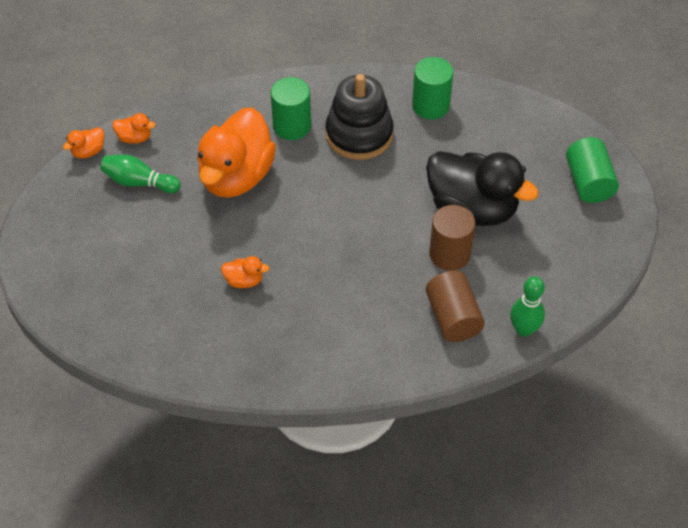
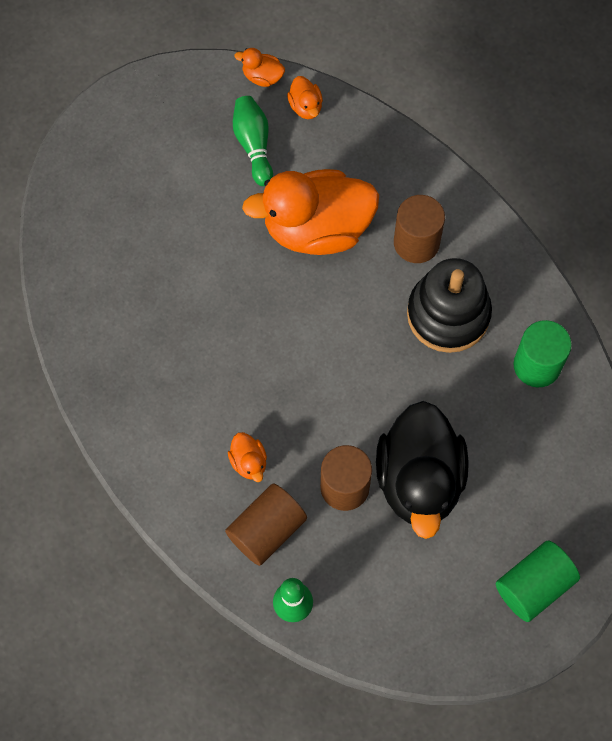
camera: 60 degrees right, 15 degrees up
(244, 280) = (195, 309): orange duck -> orange duck (249, 462)
(292, 126) = (416, 242): green cylinder -> brown cylinder

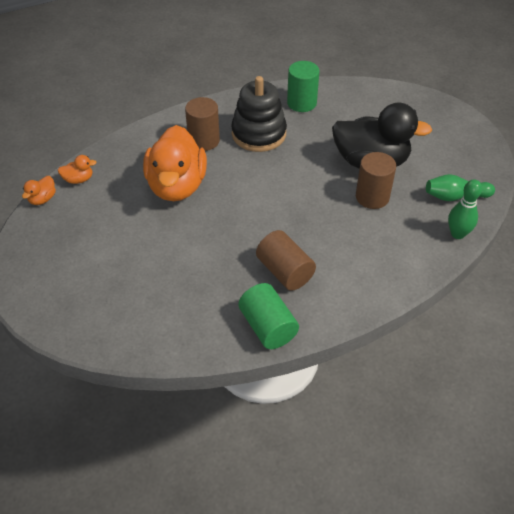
camera: 80 degrees left, 20 degrees down
(249, 462) = (348, 244): orange duck -> none
(254, 145) = (97, 210): green bowling pin -> green bowling pin (455, 196)
(266, 530) = (400, 241): brown cylinder -> brown cylinder (285, 271)
(534, 586) = (442, 124): green cylinder -> green cylinder (268, 327)

